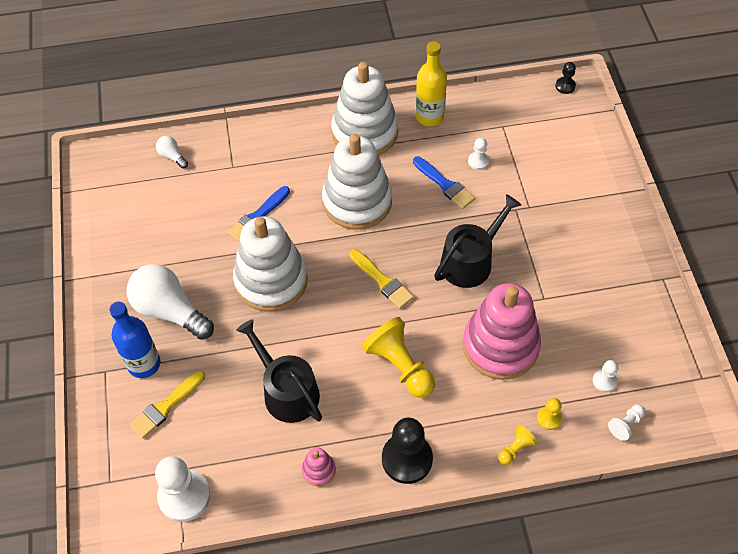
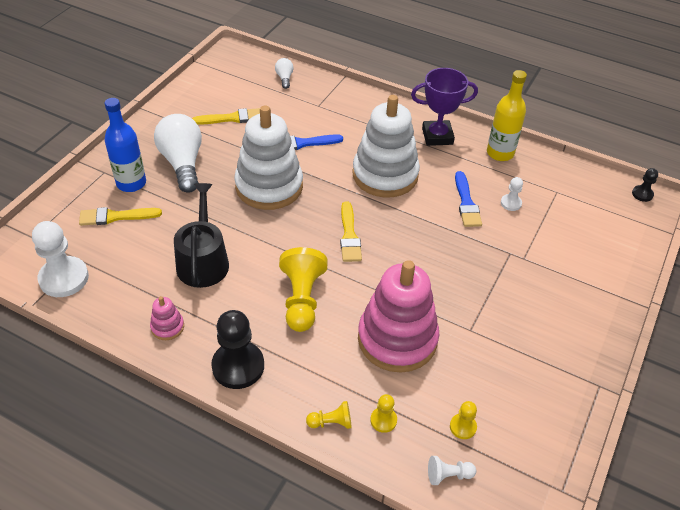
camera: 35 degrees right, 10 degrees down
(167, 233) = (232, 118): none -> yellow brush
(365, 132) = (437, 136): white stacking toy -> purple trophy
(470, 261) = (434, 265): black watering can -> none
(604, 381) = (463, 427): white pawn -> yellow pawn

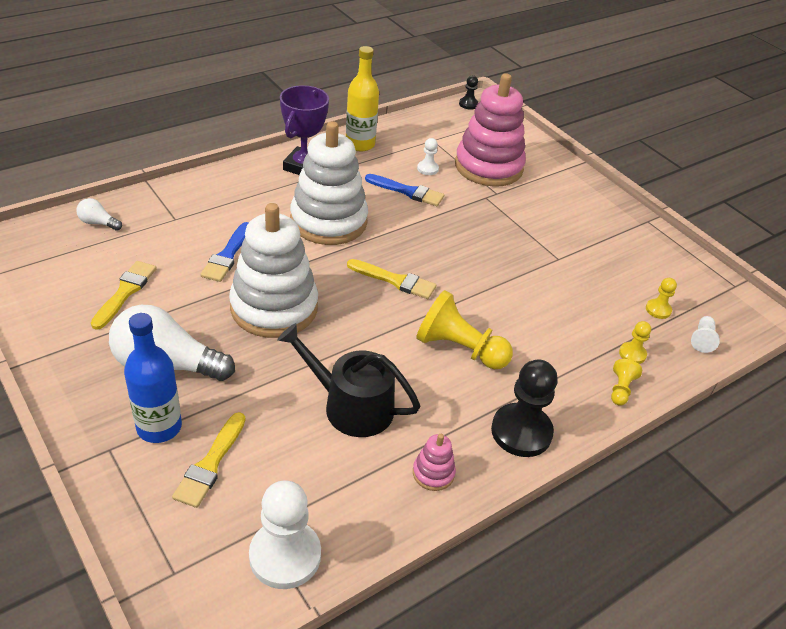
camera: 65 degrees left, 5 degrees down
(397, 339) = (545, 306): pink stacking toy -> pink stacking toy (488, 167)

